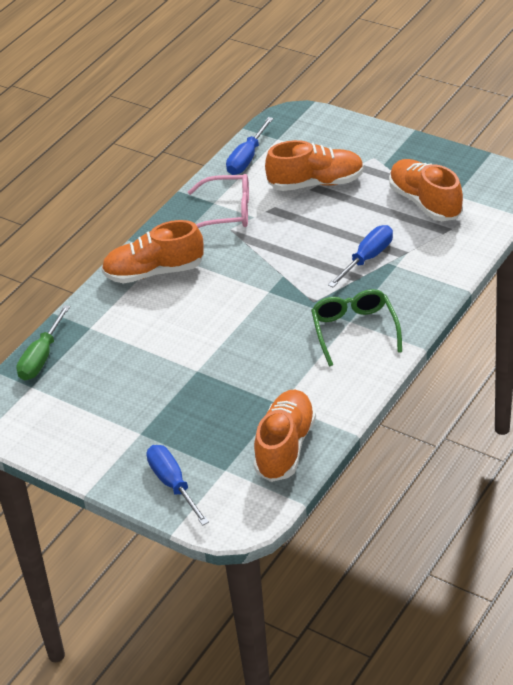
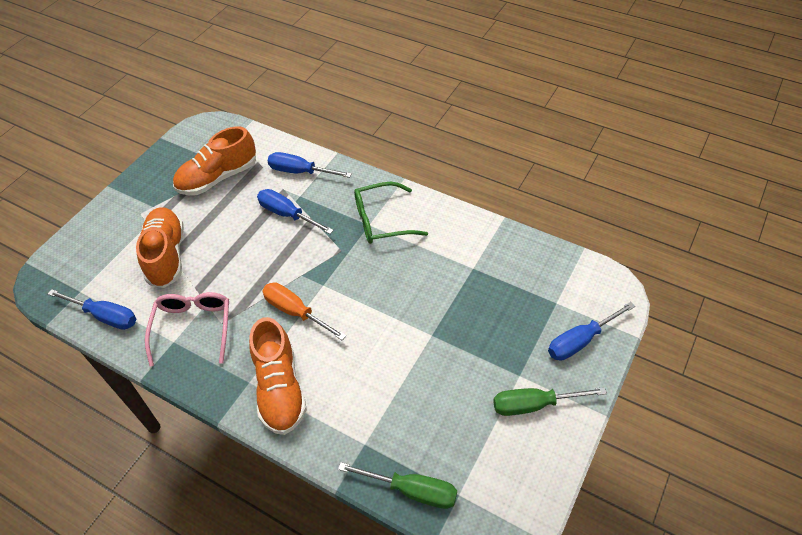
camera: 95 degrees left, 10 degrees up
(106, 442) = (534, 405): none -> green screwdriver
(236, 275) = (296, 312): none -> orange screwdriver
(285, 447) = (524, 261): orange shoe -> none
(434, 263) = (300, 172): none -> blue screwdriver

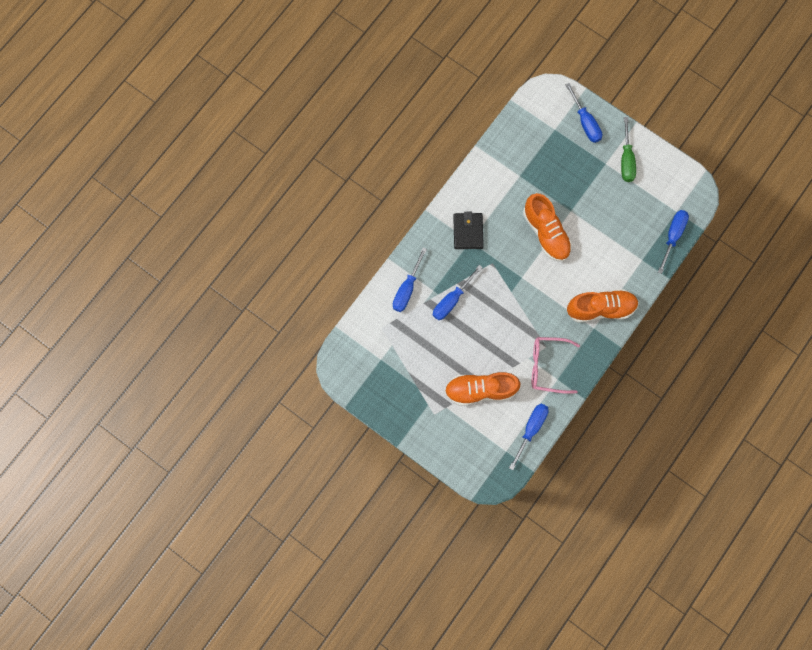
camera: 85 degrees left, 25 degrees up
(218, 178) = (403, 354): orange shoe -> orange shoe (545, 233)
(296, 312) = (543, 296): orange screwdriver -> none
(381, 221) = (468, 232): green glasses -> black wallet
(411, 490) = (672, 236): green screwdriver -> blue screwdriver

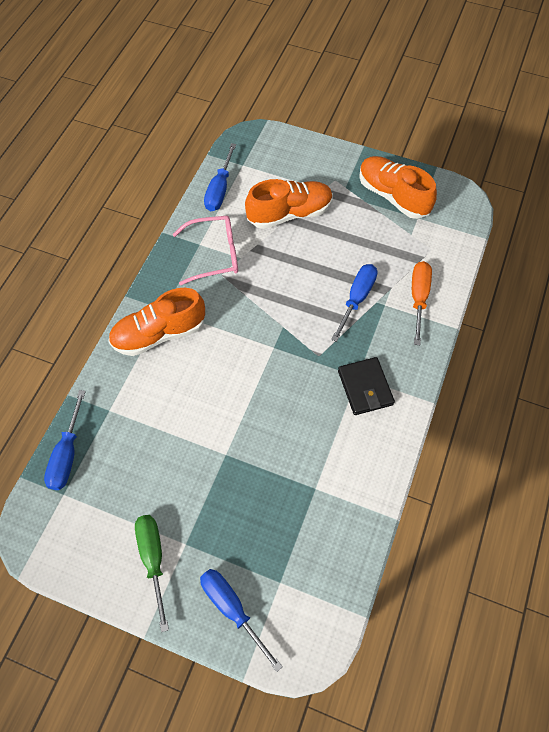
camera: 165 degrees right, 15 degrees down
(407, 289) = (418, 298): blue screwdriver -> orange screwdriver
(545, 233) = (255, 413): orange shoe -> orange shoe (393, 196)

